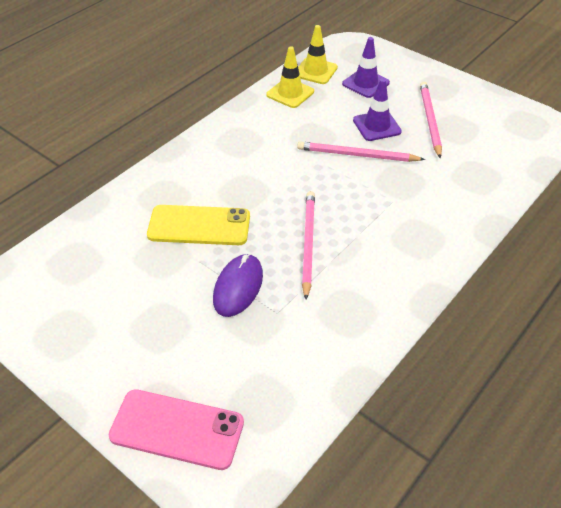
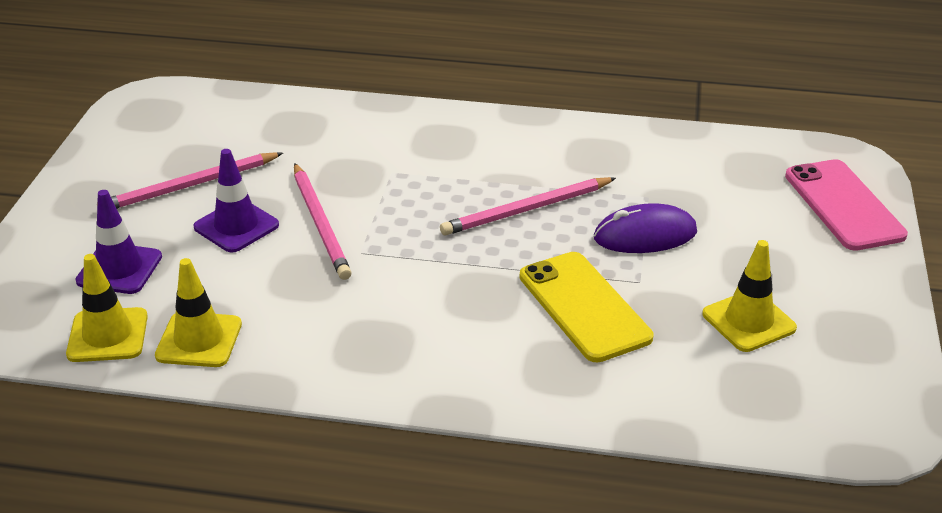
camera: 120 degrees left, 10 degrees down
(122, 290) = (748, 321): none -> yellow traffic cone

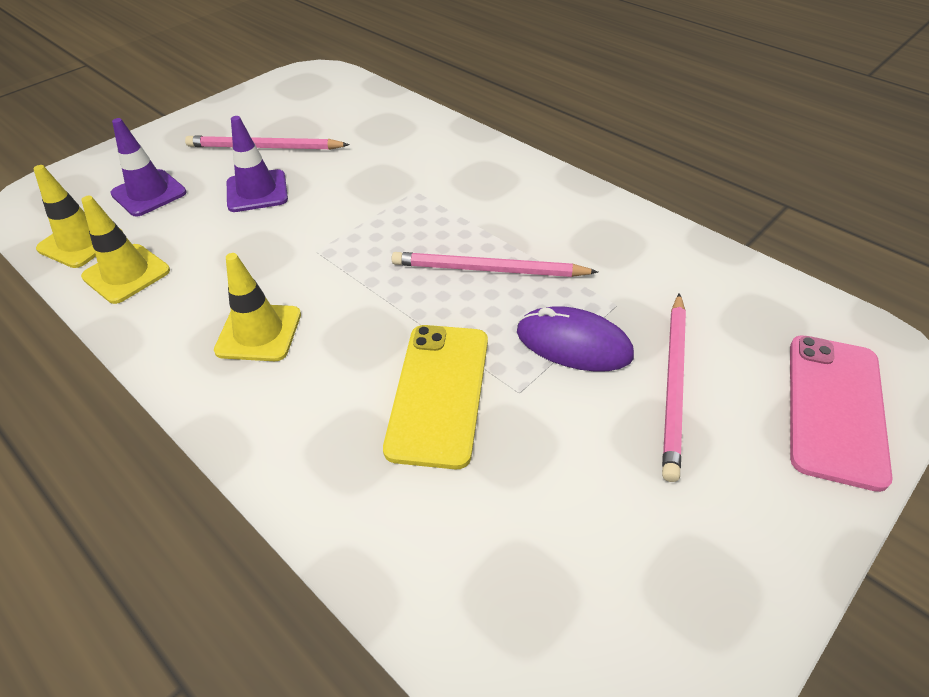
camera: 35 degrees right, 10 degrees up
(320, 224) = (315, 214): pink pencil -> pink pencil (674, 385)
(748, 321) = (589, 499): yellow traffic cone -> yellow traffic cone (259, 332)

